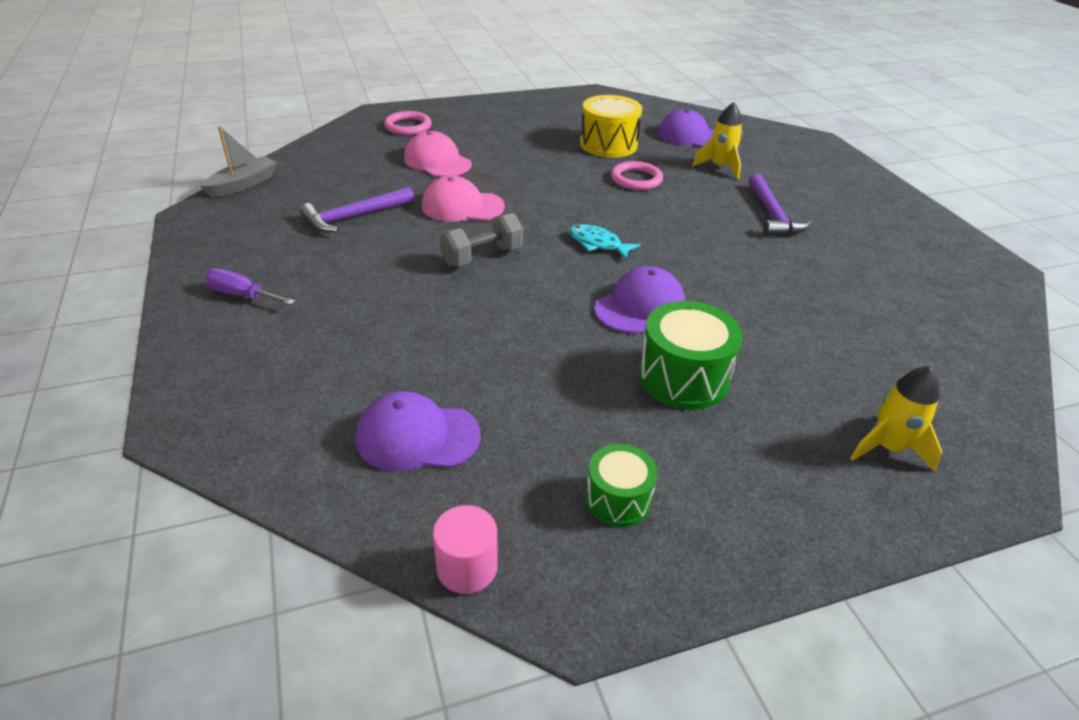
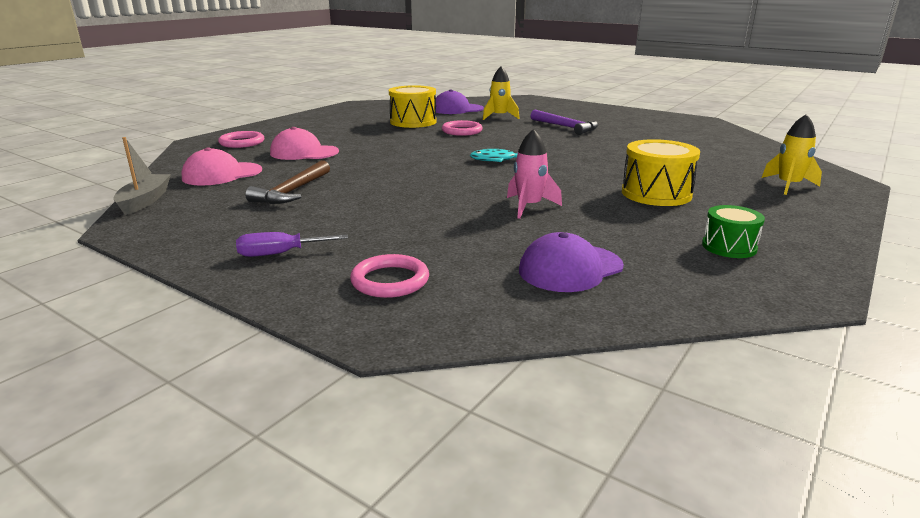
camera: 35 degrees left, 15 degrees down
(266, 369) = (390, 280): none -> pink ring
(354, 216) = (292, 191): purple hammer -> brown hammer
(462, 206) = (370, 167): pink cap -> pink cap (222, 174)
(467, 567) = (722, 306): pink cylinder -> none
(482, 256) = (434, 183): grey dumbbell -> none
(516, 332) = (529, 207): none -> pink rocket
(639, 306) = (574, 176): purple cap -> none
(683, 378) = (656, 194): green drum -> yellow drum

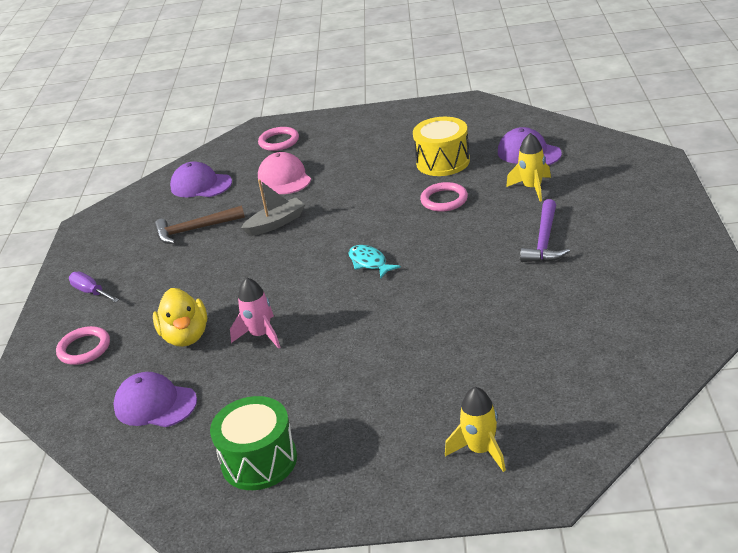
camera: 60 degrees right, 10 degrees up
(145, 201) = (128, 198): grey boat -> grey boat (276, 223)
(222, 174) = (201, 185): pink cap -> purple cap
(472, 231) = (186, 336): none -> yellow duck
(656, 194) = (362, 381): yellow drum -> none
(729, 247) = (259, 461): green drum -> green drum, size x1.64

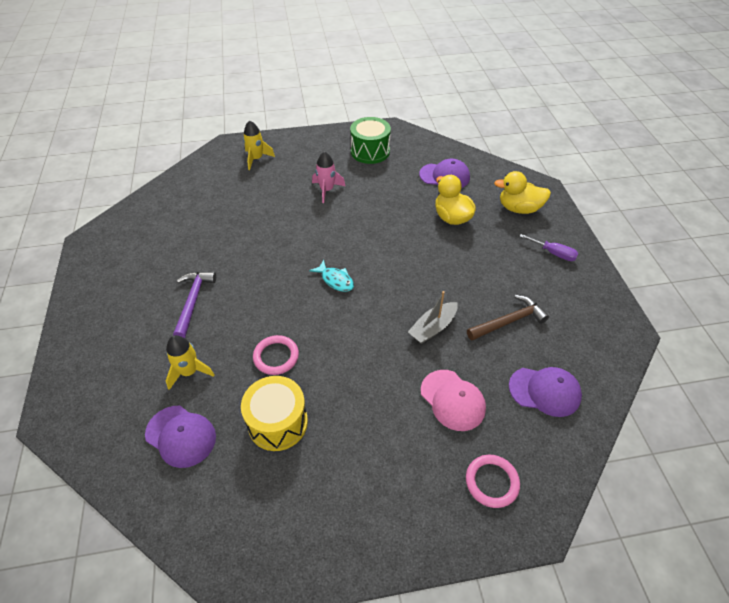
camera: 165 degrees right, 15 degrees up
(84, 348) = (519, 208): pink ring -> yellow duck
(261, 335) = (399, 219): pink rocket -> pink rocket (327, 190)

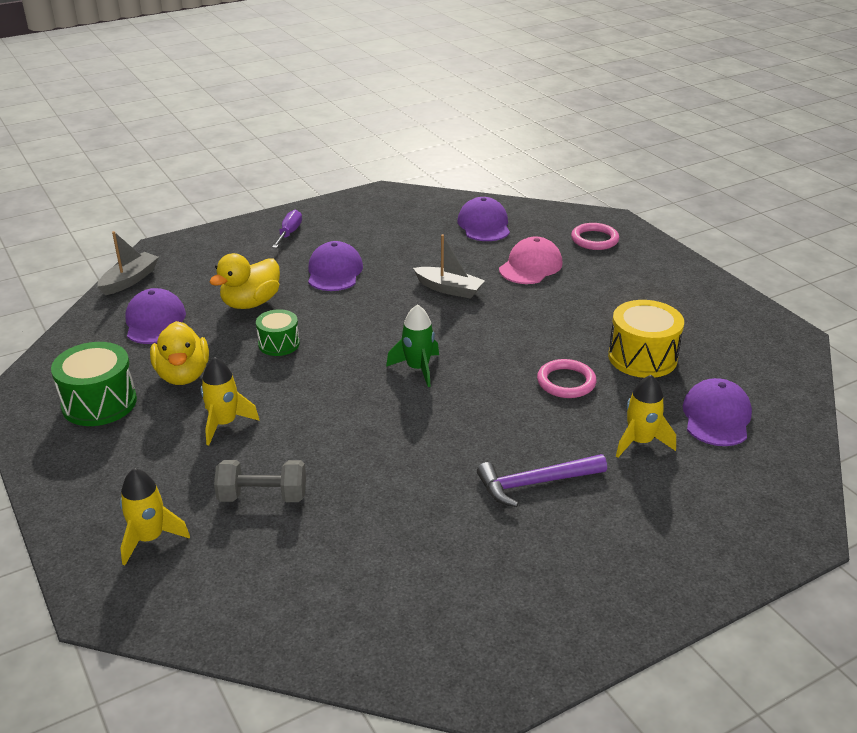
camera: 110 degrees left, 15 degrees down
(260, 195) = (262, 496): none -> grey dumbbell
(327, 190) = (224, 424): pink rocket -> yellow rocket
(335, 280) = (417, 368): turquoise fish -> green rocket
(396, 222) = (279, 344): none -> green drum
(482, 266) = (334, 272): none -> purple cap
(500, 170) = (129, 280): none -> grey boat
(509, 321) = (410, 248): brown hammer -> none
(519, 208) = (213, 260): yellow duck -> yellow duck (183, 375)

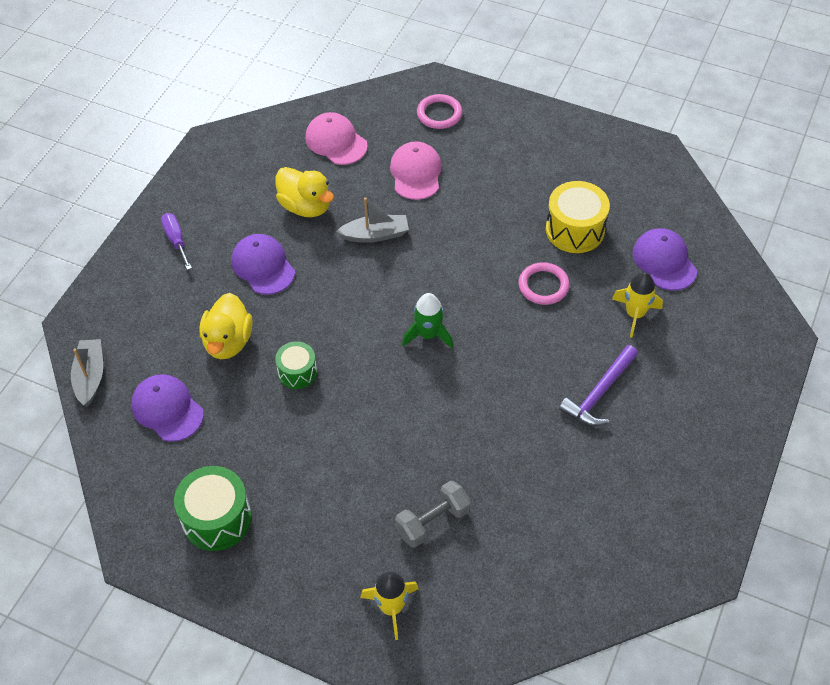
camera: 35 degrees left, 20 degrees up
(183, 375) = (254, 450): yellow duck -> yellow duck (305, 206)
(224, 424) = (337, 476): yellow rocket -> none
(484, 225) = (336, 141): purple cap -> pink cap

